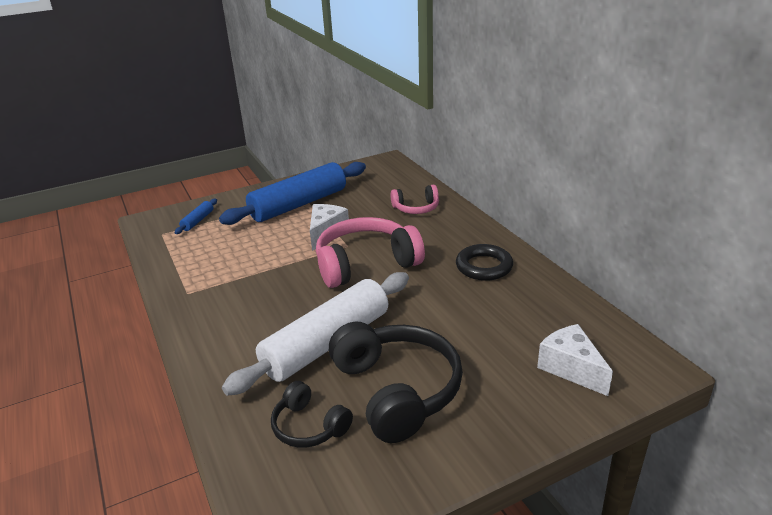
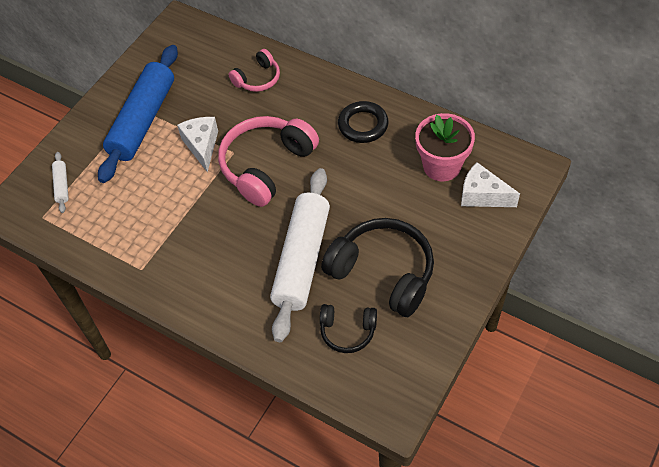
camera: 30 degrees left, 25 degrees up
(198, 221) = (62, 185): blue rolling pin -> white rolling pin
(542, 325) = (442, 166): none -> pink flower pot

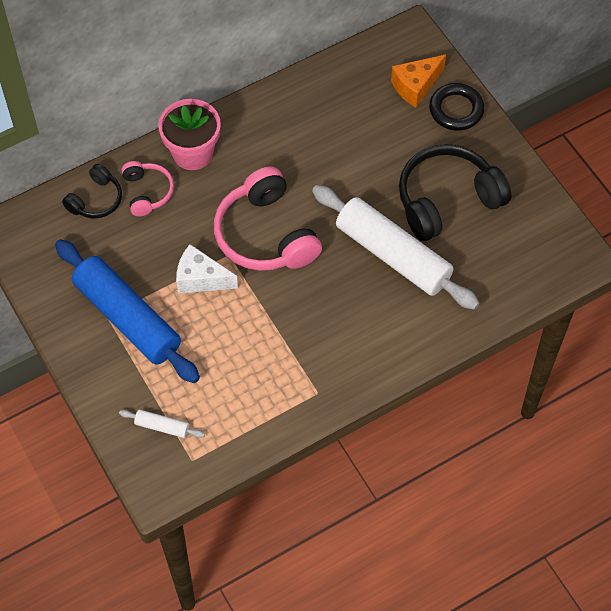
camera: 65 degrees left, 5 degrees up
(347, 331) = (489, 255): black headphones -> black headphones (96, 200)
(363, 125) = (272, 134): black ring -> black ring (456, 110)
(442, 166) = (363, 98): pink flower pot -> pink flower pot (192, 153)
(482, 196) = (415, 86): white cheese -> orange cheese

